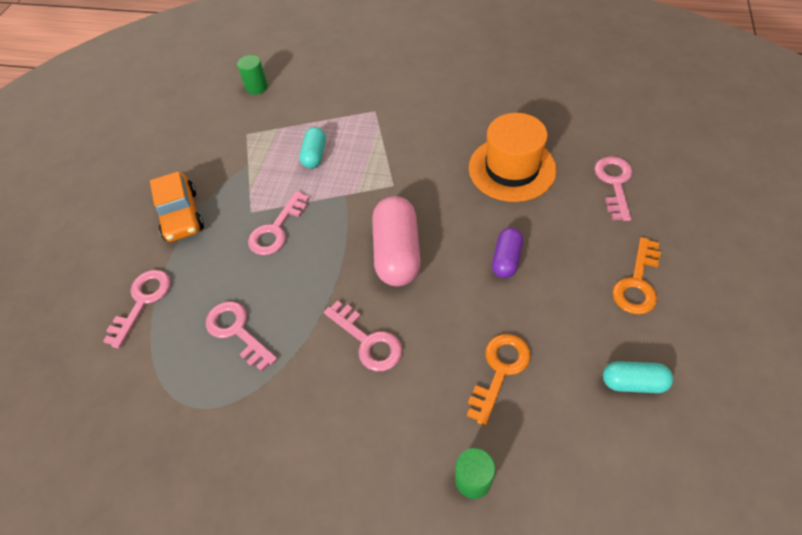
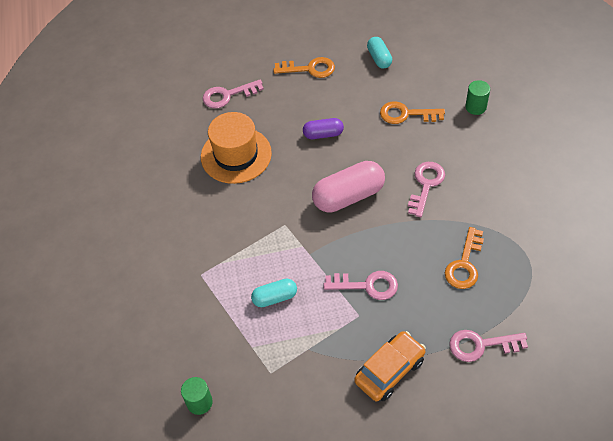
camera: 115 degrees left, 0 degrees up
(237, 331) = (464, 264): pink key -> orange key

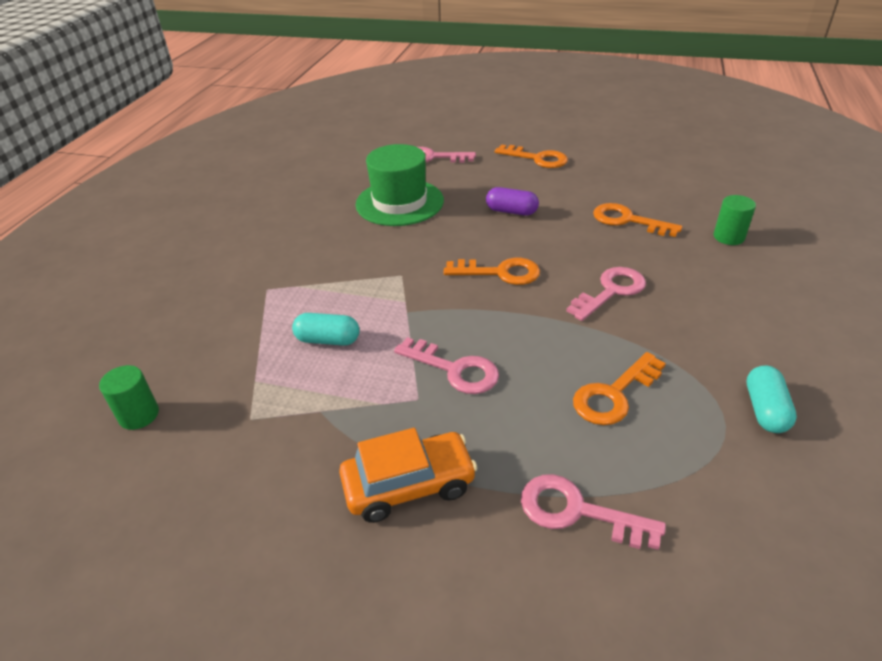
camera: 25 degrees right, 15 degrees down
(236, 155) = (399, 202): orange hat -> green hat
(348, 196) = (499, 273): pink capsule -> orange key
(379, 58) = (625, 168): turquoise capsule -> turquoise capsule (765, 410)

